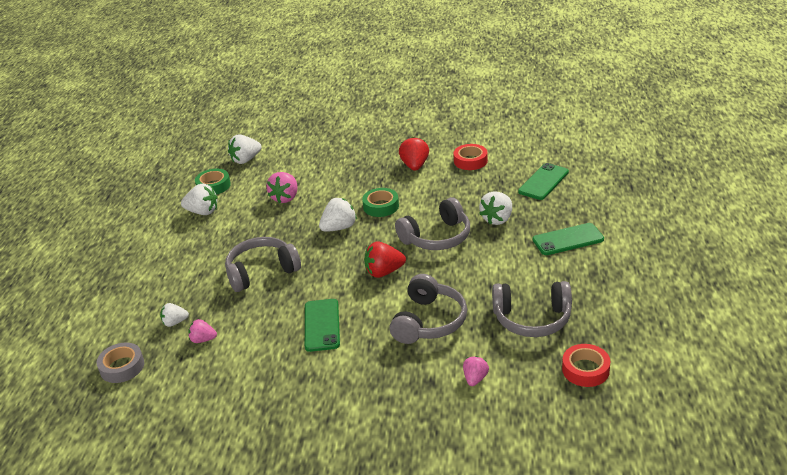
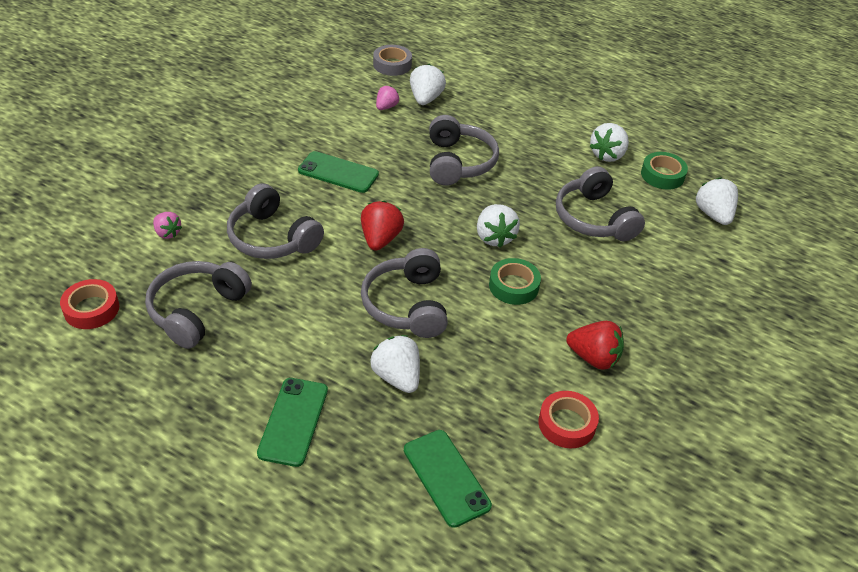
camera: 110 degrees right, 10 degrees up
(175, 322) = (425, 99): white strawberry -> white strawberry, size x1.60
(285, 198) = (594, 218): pink strawberry -> grey headphones

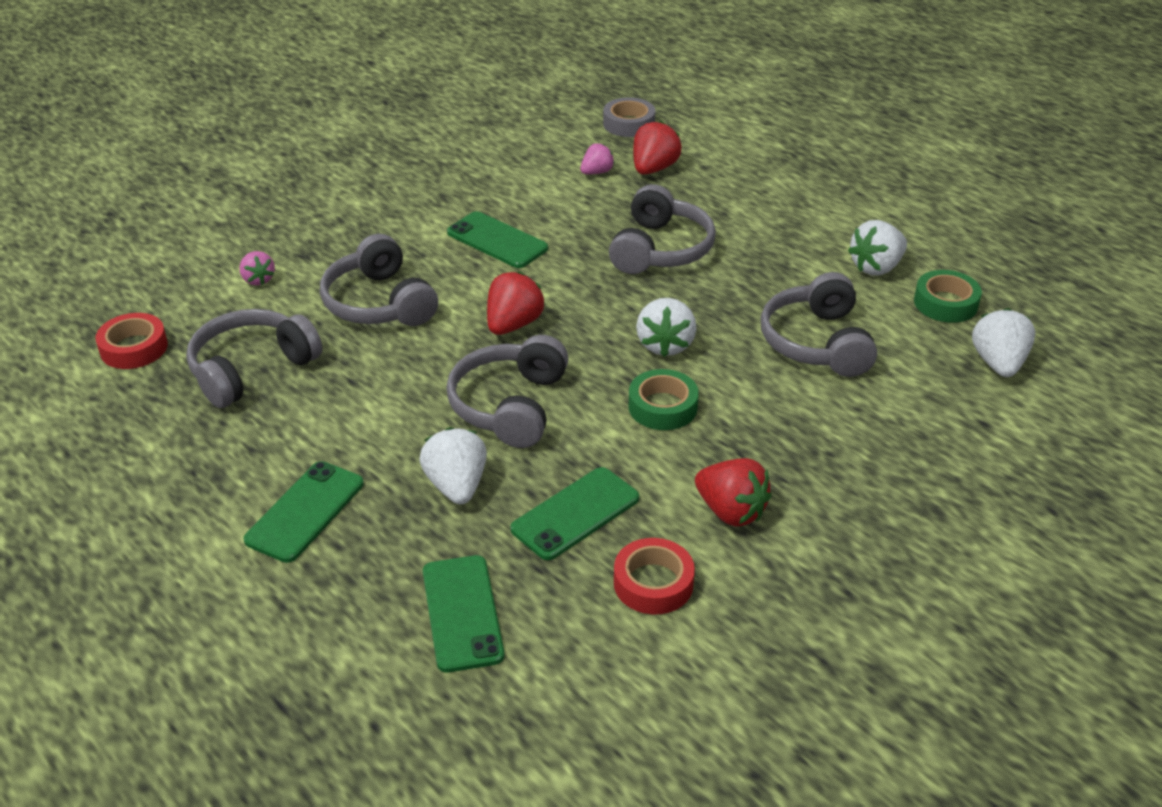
camera: 20 degrees right, 5 degrees down
(425, 99) = (653, 169): white strawberry -> red strawberry
(490, 381) = (575, 513): none -> green phone

